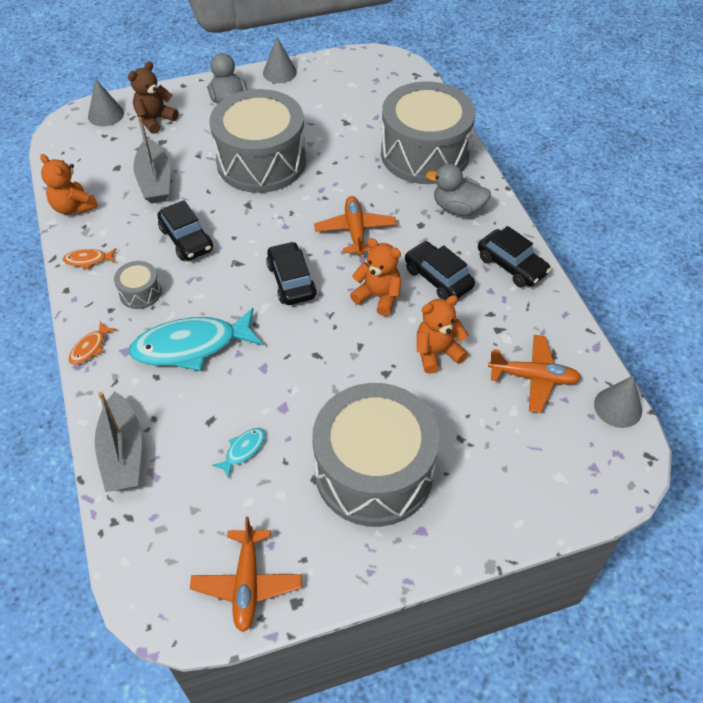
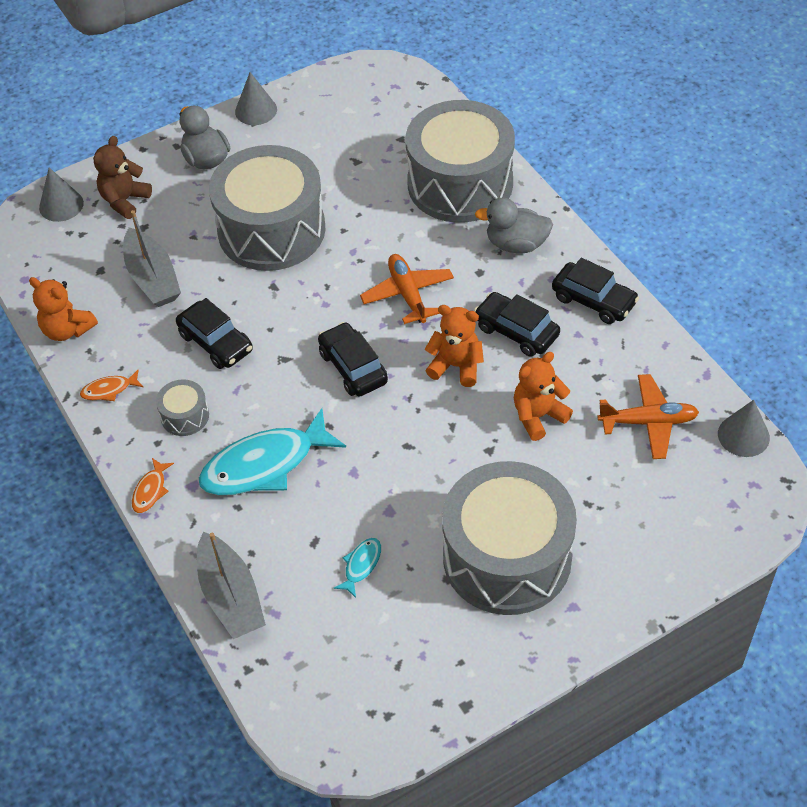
camera: 10 degrees left, 0 degrees up
(247, 583) = (410, 698): orange plane -> none

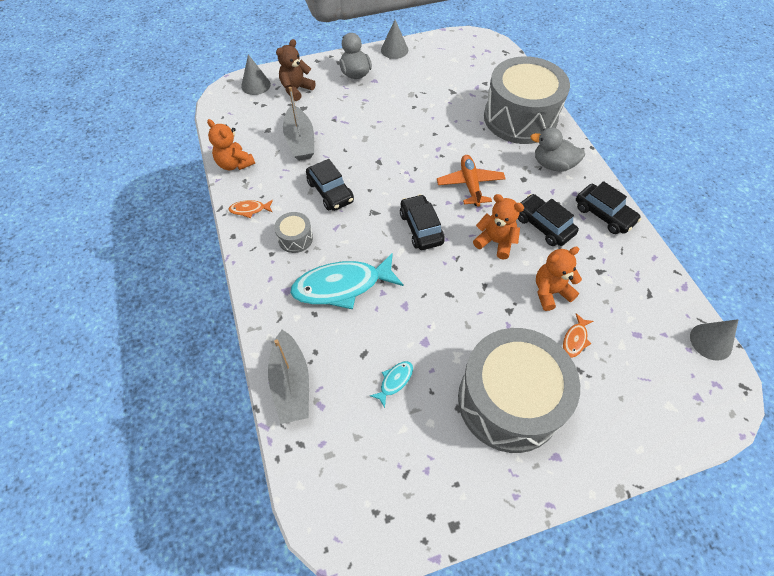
camera: 10 degrees right, 5 degrees up
(150, 490) = (256, 287): orange fish -> orange fish (575, 339)
(271, 230) = (386, 125): grey drum -> none
(648, 422) = (635, 314): orange plane -> none

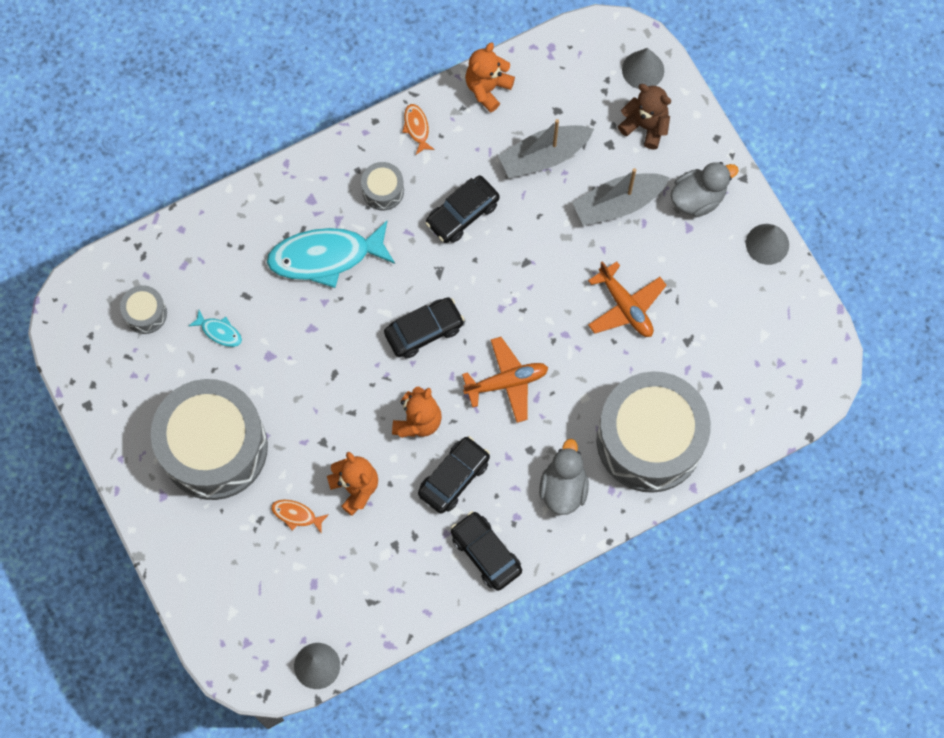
camera: 80 degrees right, 15 degrees up
(291, 384) = (202, 232): grey boat -> grey boat (617, 204)
(342, 286) = (326, 256): turquoise fish -> turquoise fish turned 75 degrees counterclockwise
(362, 449) = (145, 313): none -> grey drum
(423, 116) = (625, 306): none -> orange plane
(604, 214) = (486, 553): black car -> black car turned 105 degrees clockwise

